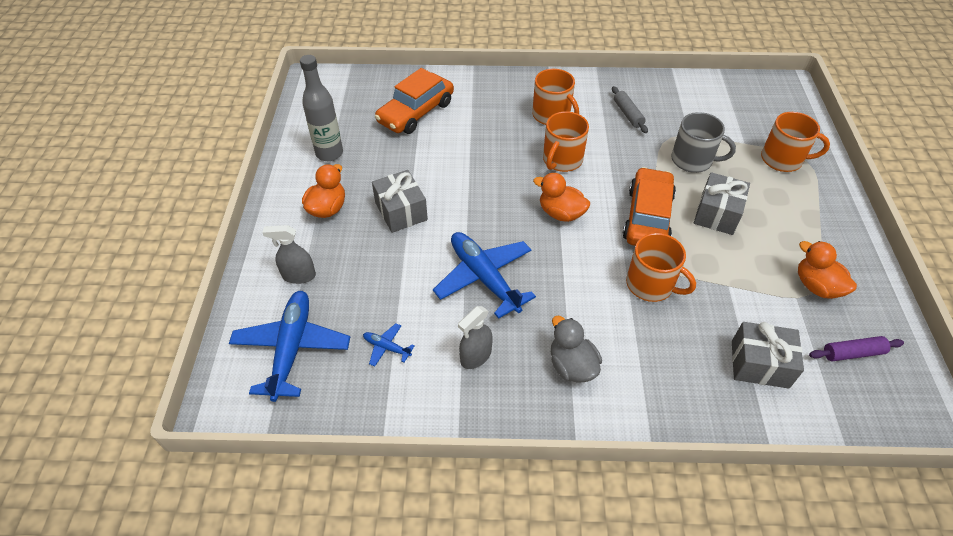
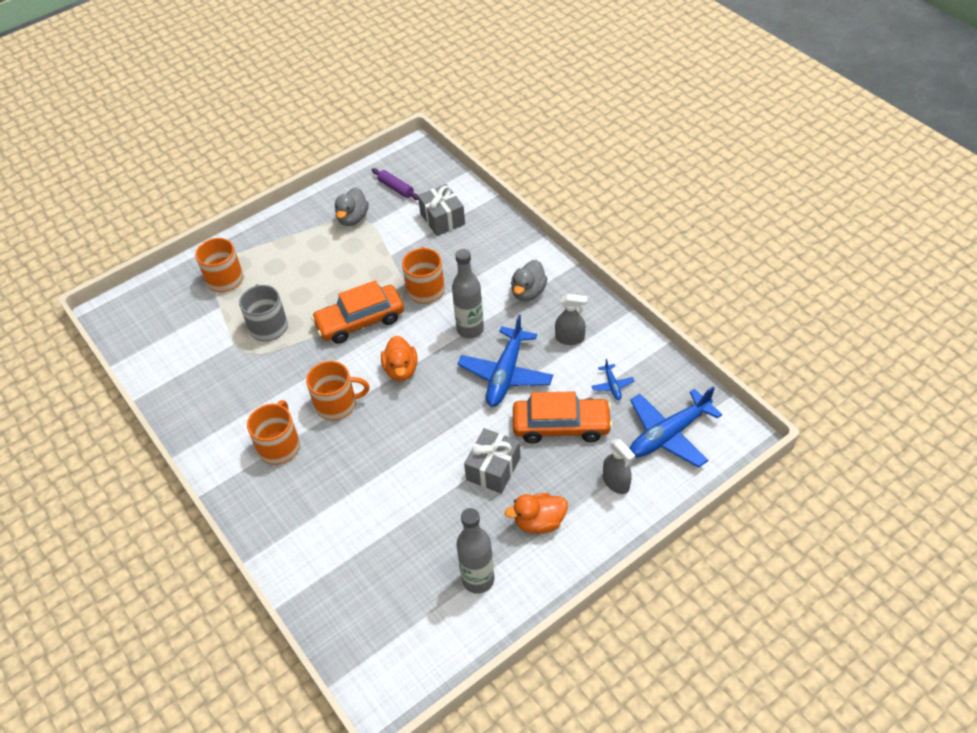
camera: 125 degrees left, 0 degrees up
(416, 112) = (361, 555): orange car -> orange car (561, 426)
(564, 286) = (470, 329): none -> grey bottle
(628, 114) = (235, 394): grey rolling pin -> none
(717, 214) = (322, 287): grey gift -> none
(816, 286) = (353, 218): orange duck -> grey duck

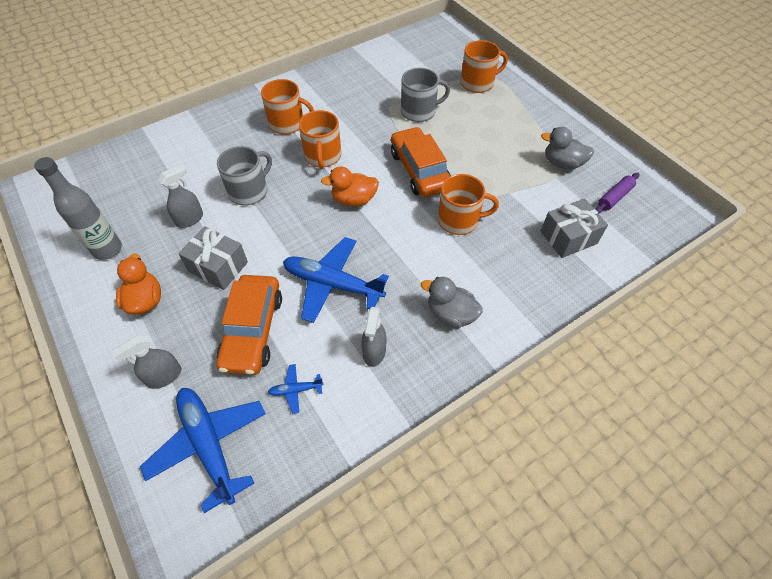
camera: 90 degrees right, 5 degrees up
(389, 463) = (249, 191): none -> grey mug
(432, 510) = (190, 219): none -> grey spray bottle
(470, 329) = (399, 256): grey bottle -> none

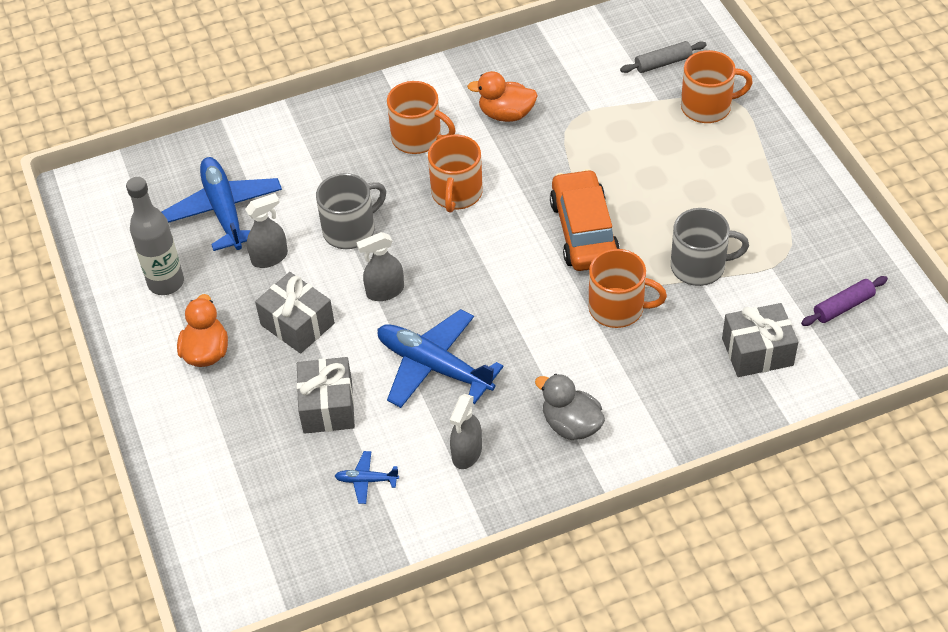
camera: 15 degrees right, 5 degrees down
(164, 376) = (220, 442): grey spray bottle -> grey spray bottle (385, 291)
(209, 445) = (262, 521): blue plane -> blue plane (224, 210)
(252, 330) = (328, 406): orange car -> grey gift
(354, 200) = (485, 261): orange duck -> orange duck (506, 114)
(419, 111) = (607, 142): grey mug -> grey mug (699, 266)
(441, 61) = (663, 63): none -> grey rolling pin
(562, 163) = (788, 248): grey duck -> none

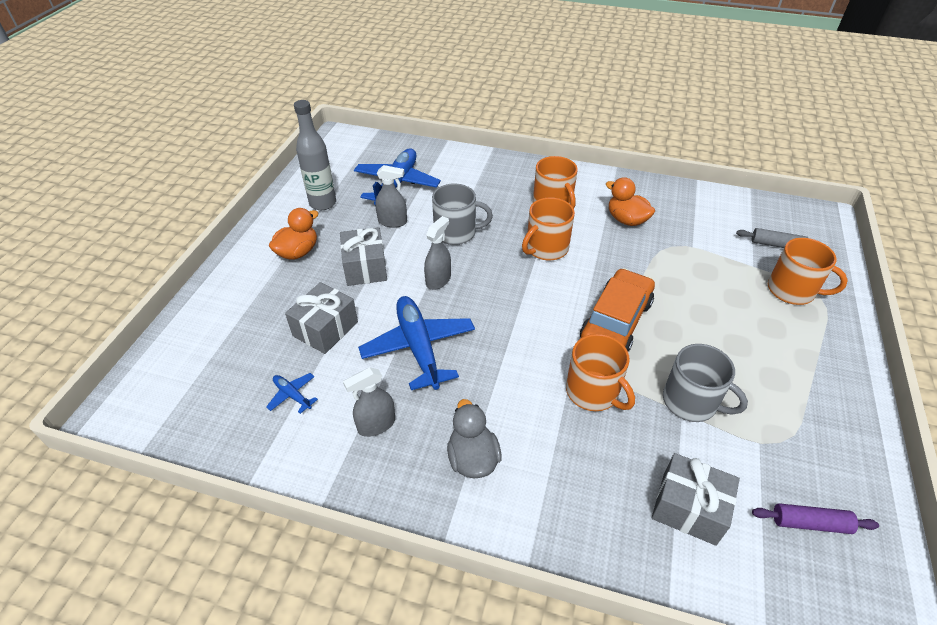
camera: 35 degrees right, 5 degrees down
(385, 291) = (438, 280): grey spray bottle -> grey spray bottle turned 105 degrees clockwise

